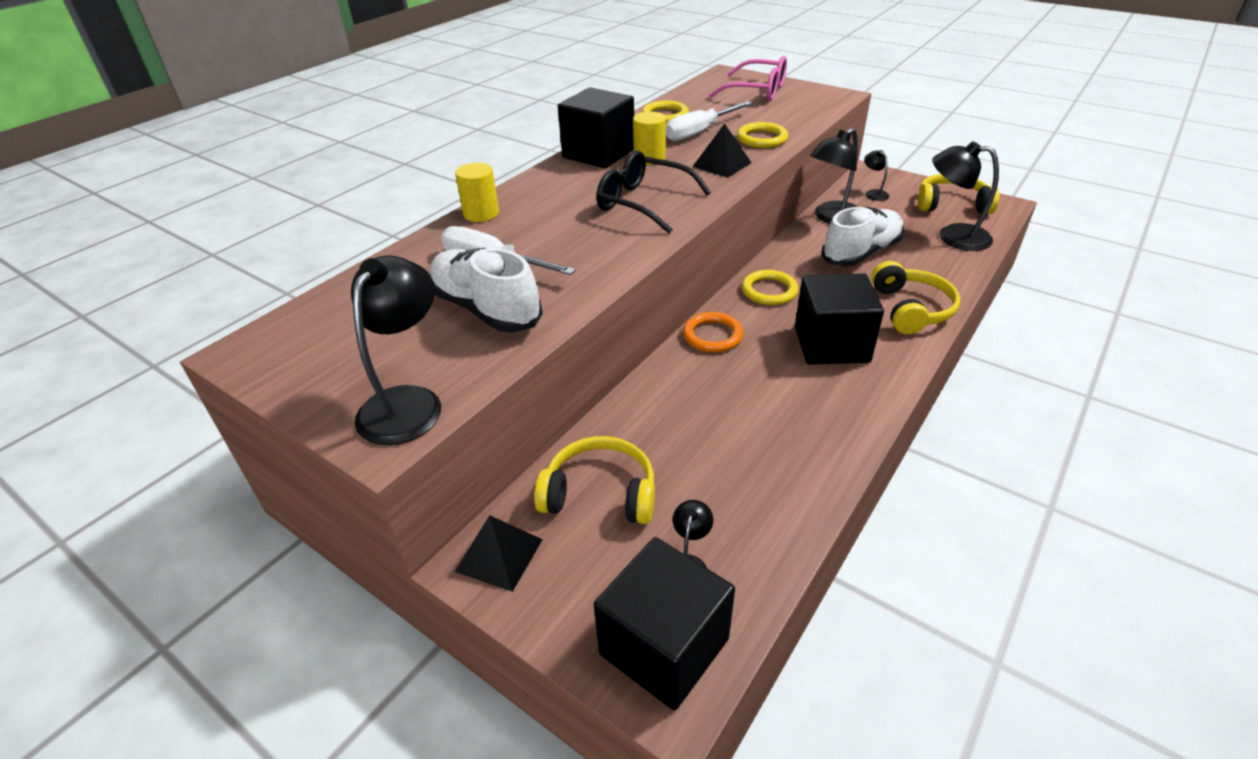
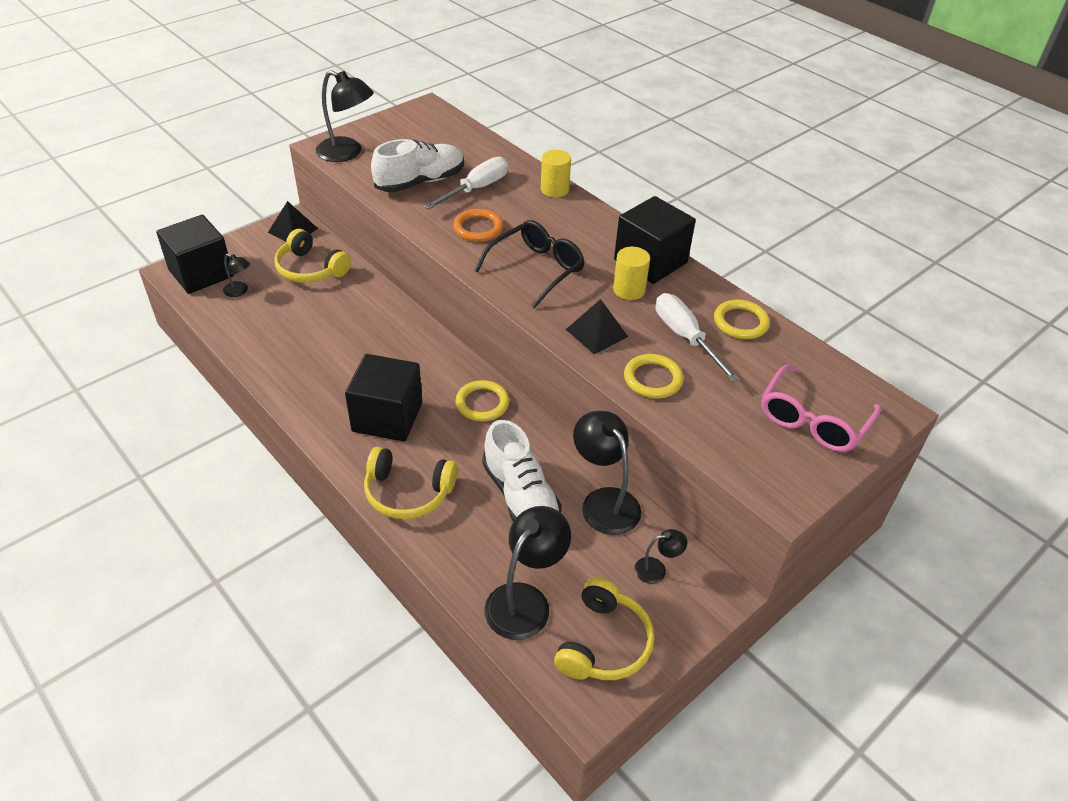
camera: 100 degrees right, 5 degrees up
(600, 493) = (310, 269): yellow headphones -> yellow headphones turned 105 degrees clockwise
(712, 335) = (435, 351): orange ring -> orange ring (478, 228)

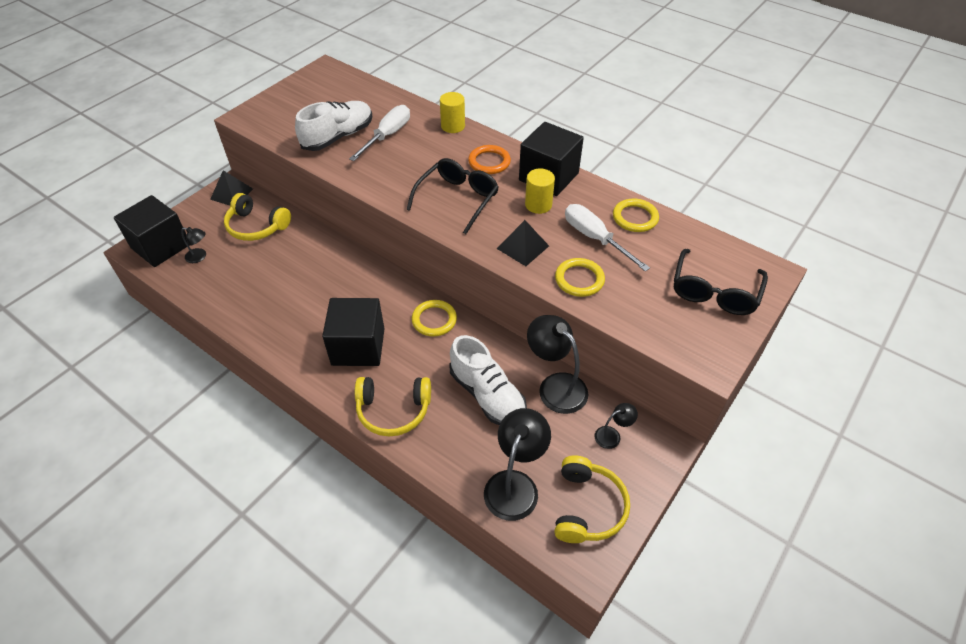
camera: 10 degrees left, 5 degrees up
(347, 153) = (267, 120): black lamp -> none
(478, 228) = (399, 171): orange ring -> orange ring (489, 162)
(813, 420) = (714, 292): pink glasses -> black glasses

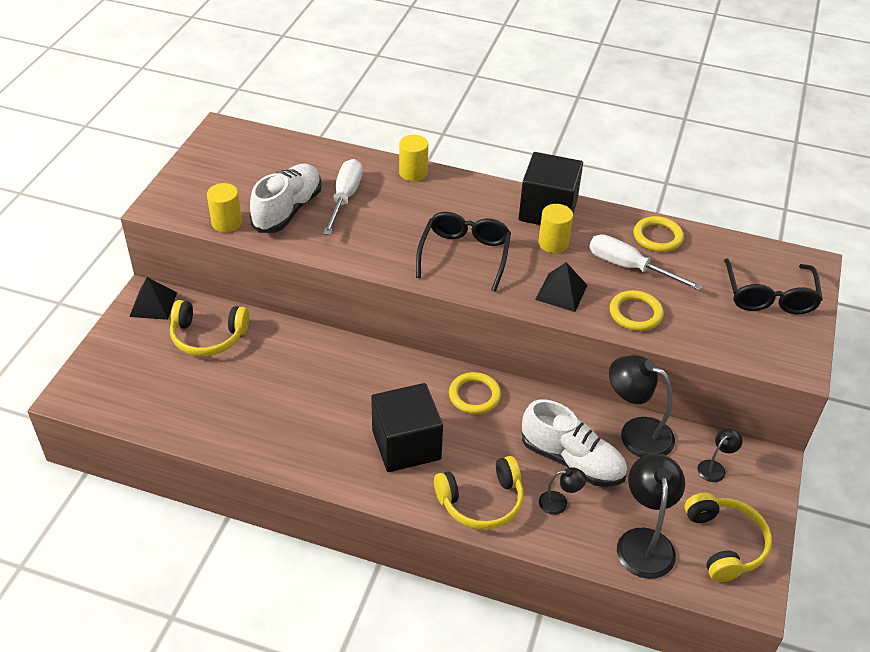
camera: 20 degrees left, 5 degrees down
(161, 246) = (100, 387): black cube -> none
(200, 257) = (158, 388): black lamp -> black lamp (559, 503)
(286, 138) = (226, 223): none -> yellow cylinder
(489, 162) = (476, 206): orange ring -> none

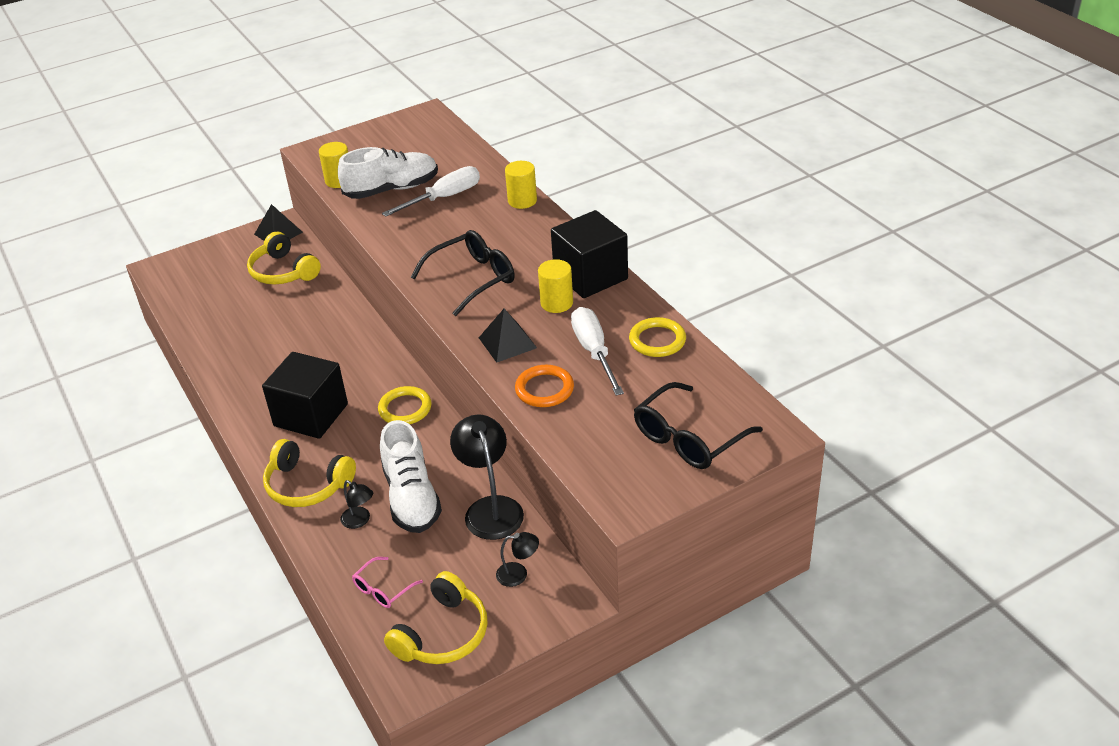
camera: 45 degrees right, 5 degrees down
(635, 313) = (544, 389): yellow ring -> orange ring
(644, 541) = (383, 589): black lamp -> pink glasses

